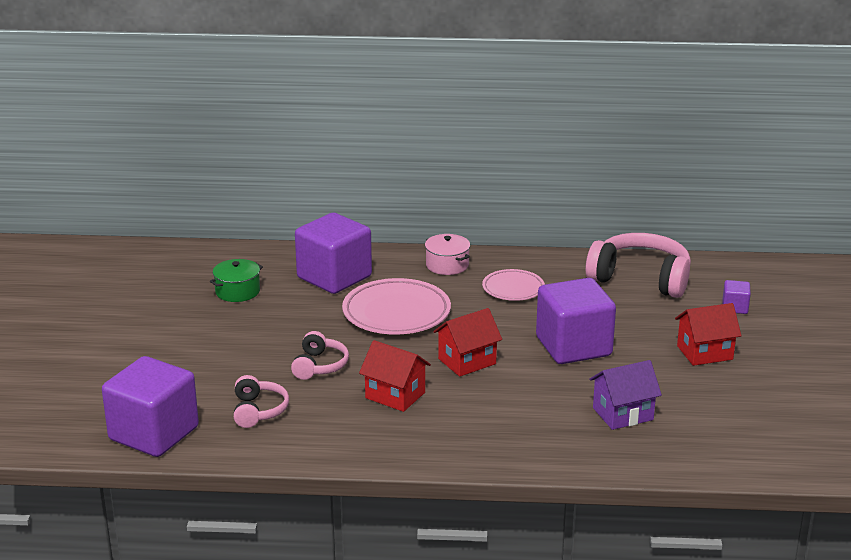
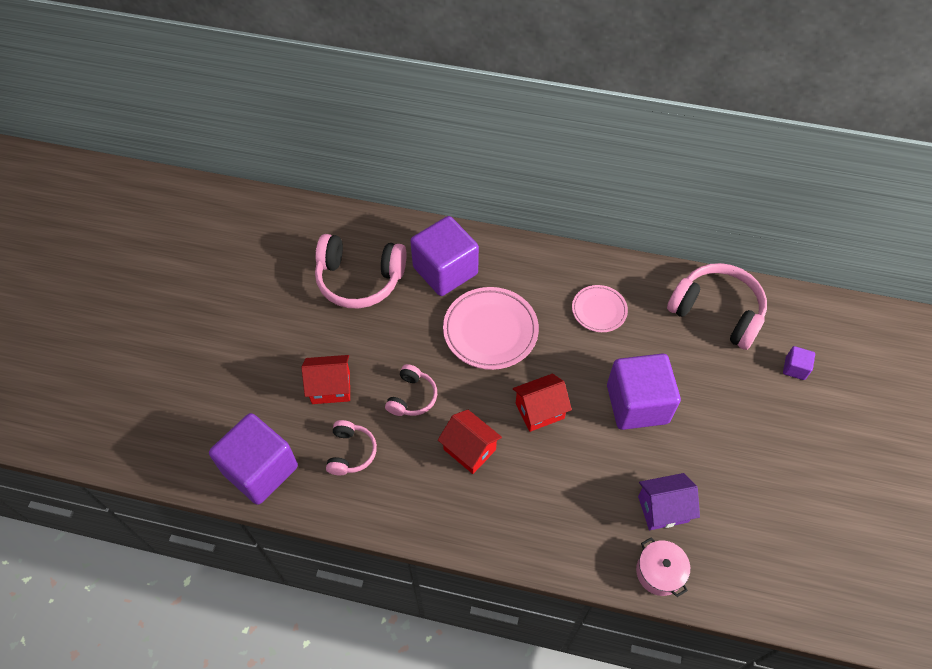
camera: 10 degrees right, 30 degrees up
(237, 291) = (359, 279): green pot -> pink headphones
(447, 265) = (546, 267): pink pot -> pink pot (659, 572)
(704, 352) = (754, 431): red house -> red house (331, 387)

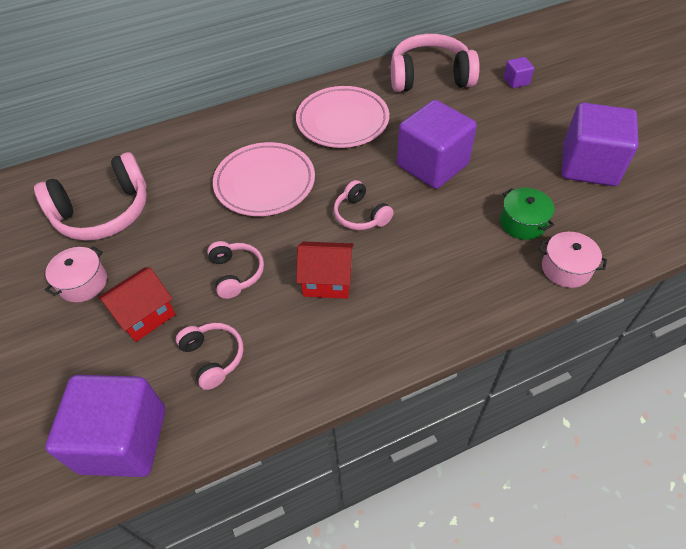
camera: 35 degrees left, 5 degrees down
(309, 332) = (83, 283): none -> pink pot
(445, 270) = (184, 162): purple cube -> purple cube (589, 165)
(539, 410) = (360, 215): red house -> pink headphones
(599, 310) = (342, 121): pink plate -> pink plate, size x1.69
(663, 509) = (523, 223): purple house -> green pot

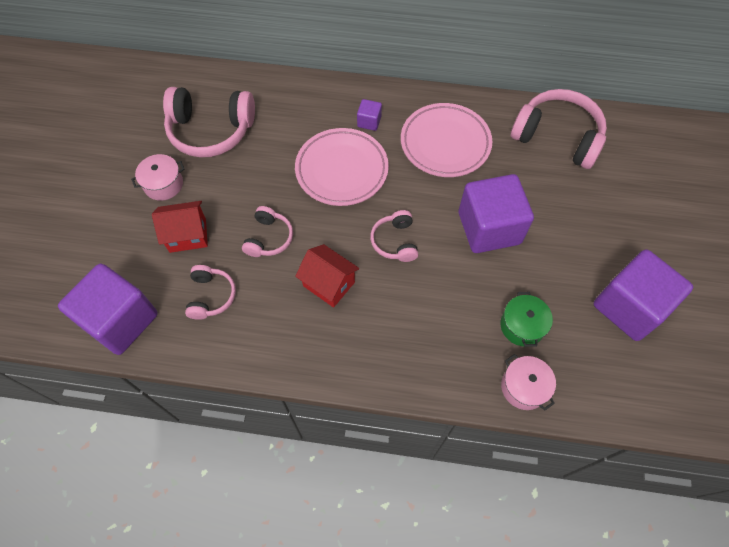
camera: 30 degrees right, 10 degrees up
(516, 81) = (636, 183): purple cube -> purple cube (369, 122)

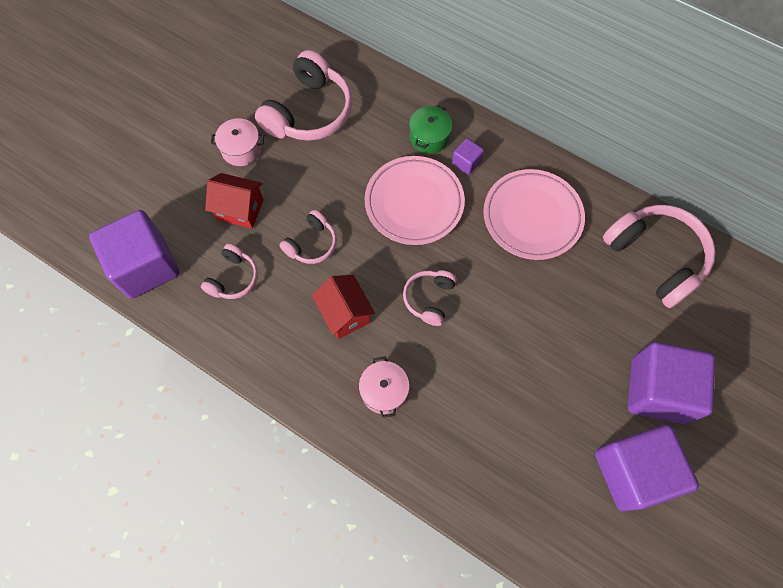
camera: 25 degrees right, 5 degrees up
(211, 131) = (309, 112): pink headphones -> pink headphones turned 90 degrees counterclockwise
(489, 228) = (530, 325): purple cube -> purple cube (657, 390)
(522, 326) = (510, 440): green pot -> green pot (429, 137)
(524, 387) = (479, 501): pink pot -> pink pot (384, 391)

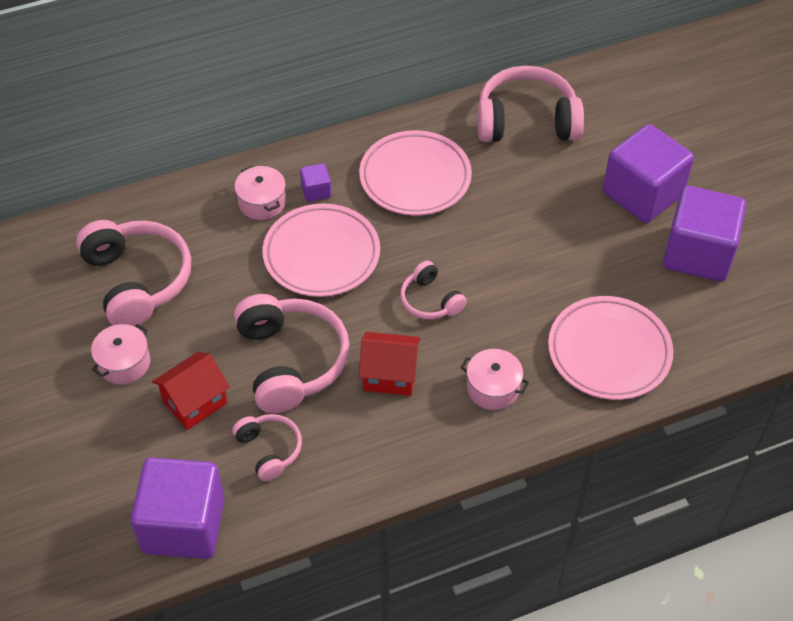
camera: 55 degrees left, 15 degrees down
(312, 244) = (291, 361): pink headphones -> pink headphones, size x1.87
(429, 137) = (262, 202): green pot -> pink pot
(479, 457) = (609, 352): none -> pink plate

